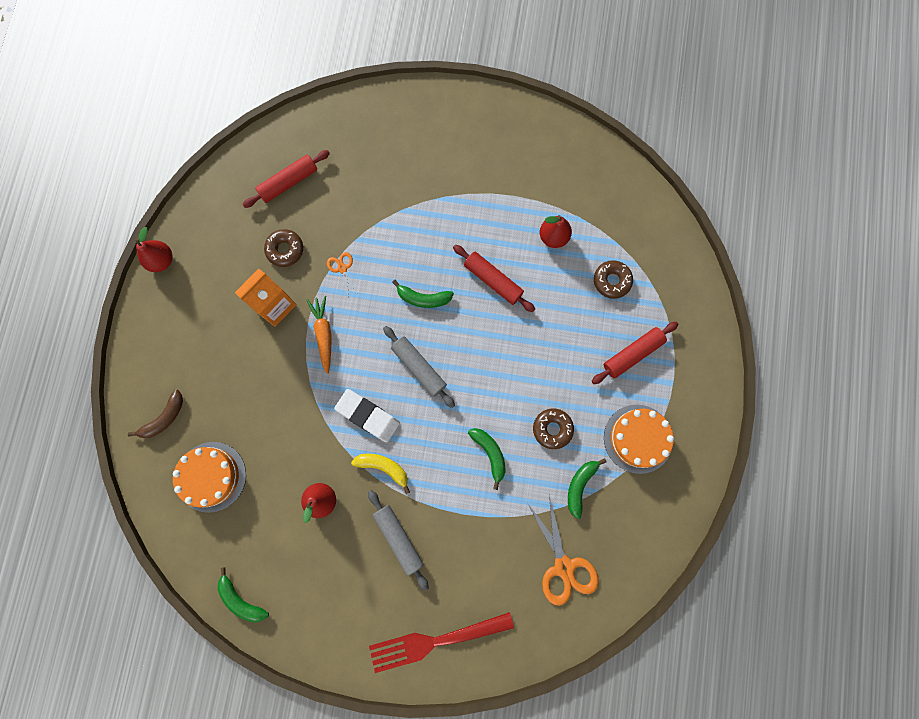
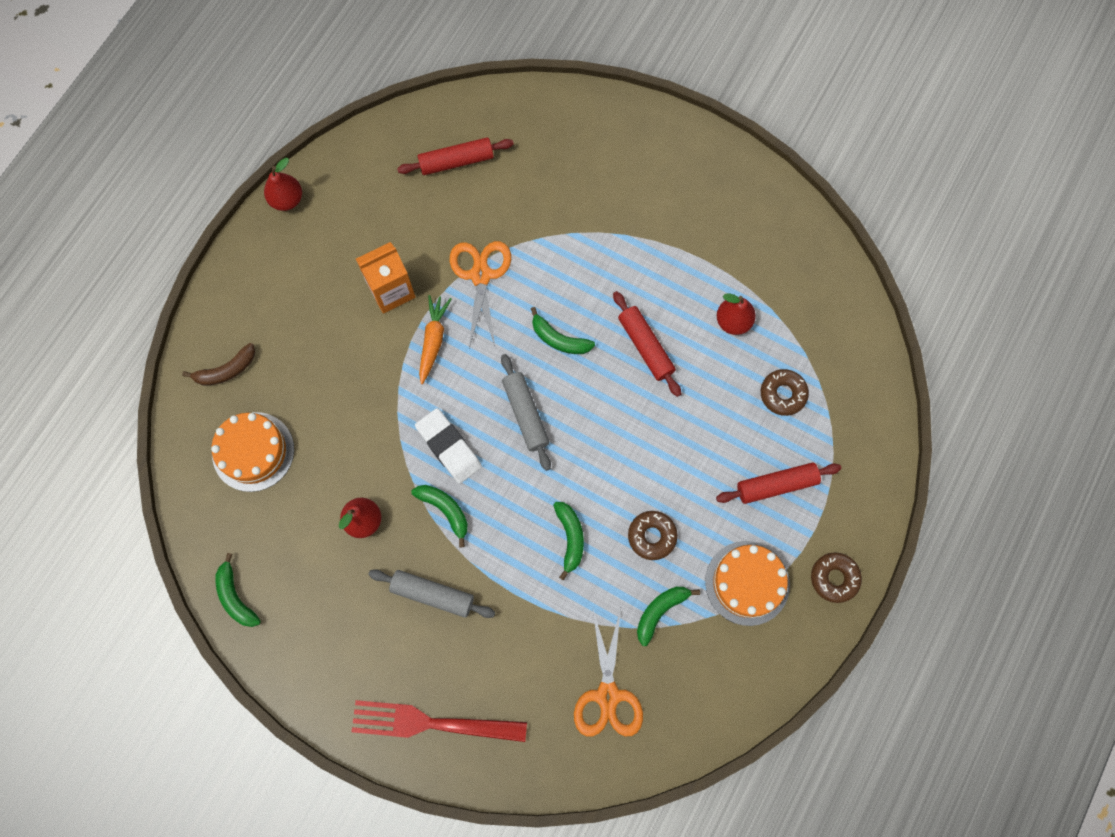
camera: 20 degrees right, 5 degrees down
(285, 250) = (425, 233): brown donut -> brown donut (834, 578)
(342, 268) = (480, 275): orange scissors -> orange scissors, size x1.97
(383, 467) = (445, 510): yellow banana -> green banana
(398, 538) = (432, 594): grey rolling pin -> grey rolling pin turned 60 degrees counterclockwise

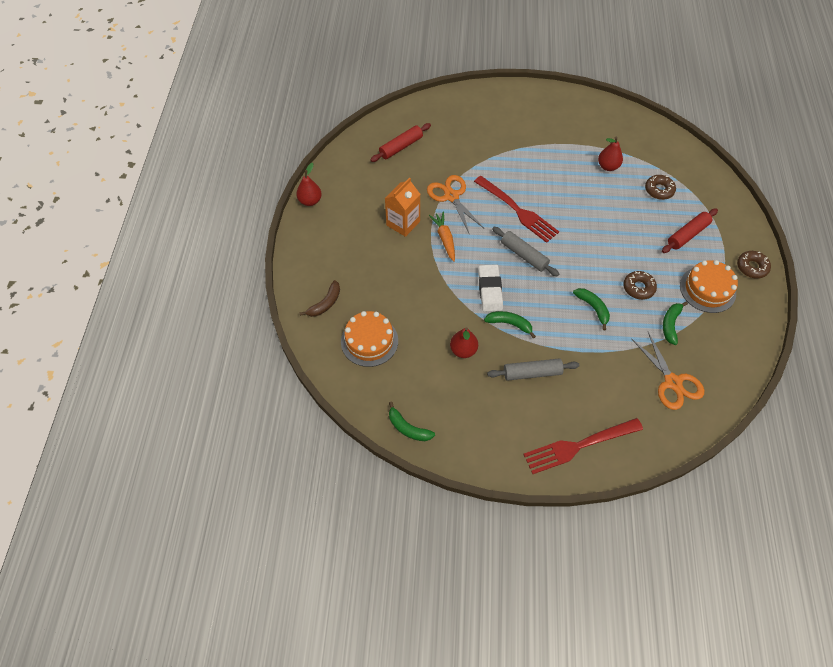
camera: 25 degrees left, 15 degrees down
(448, 447) = (490, 290): white eraser -> white eraser turned 60 degrees clockwise
(559, 339) = (517, 211): green banana -> red fork
(645, 347) = (569, 196): red rolling pin -> none

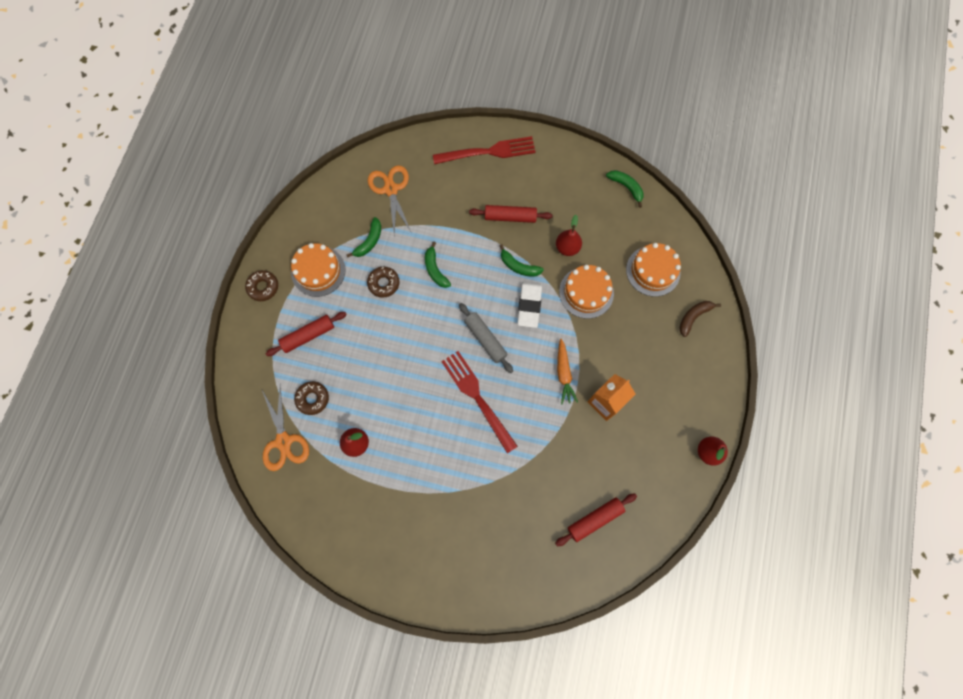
camera: 170 degrees left, 15 degrees up
(435, 310) = (586, 292): none -> orange cake
(451, 196) = (546, 430): orange scissors -> orange scissors (283, 441)
(532, 373) = (510, 217): grey rolling pin -> red rolling pin

